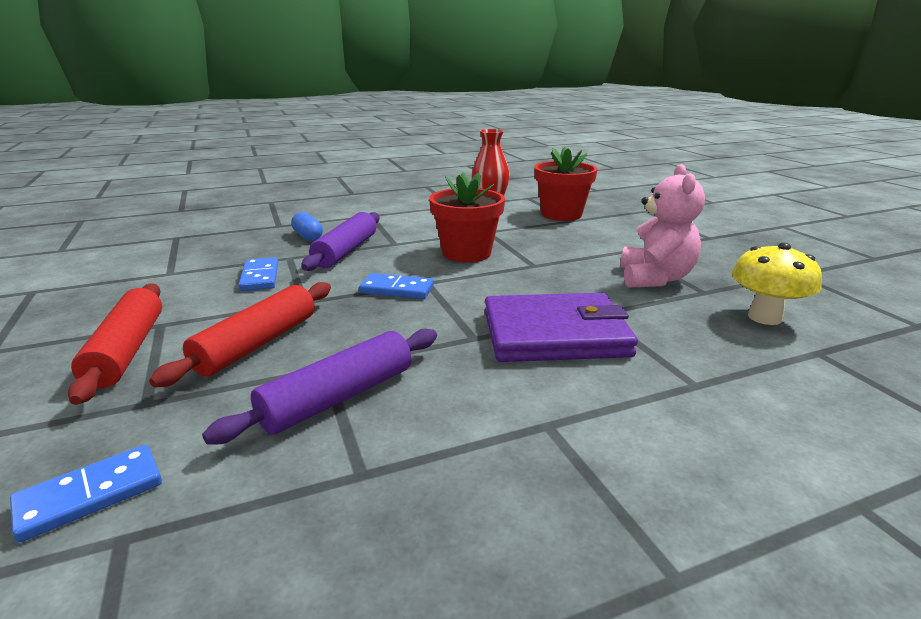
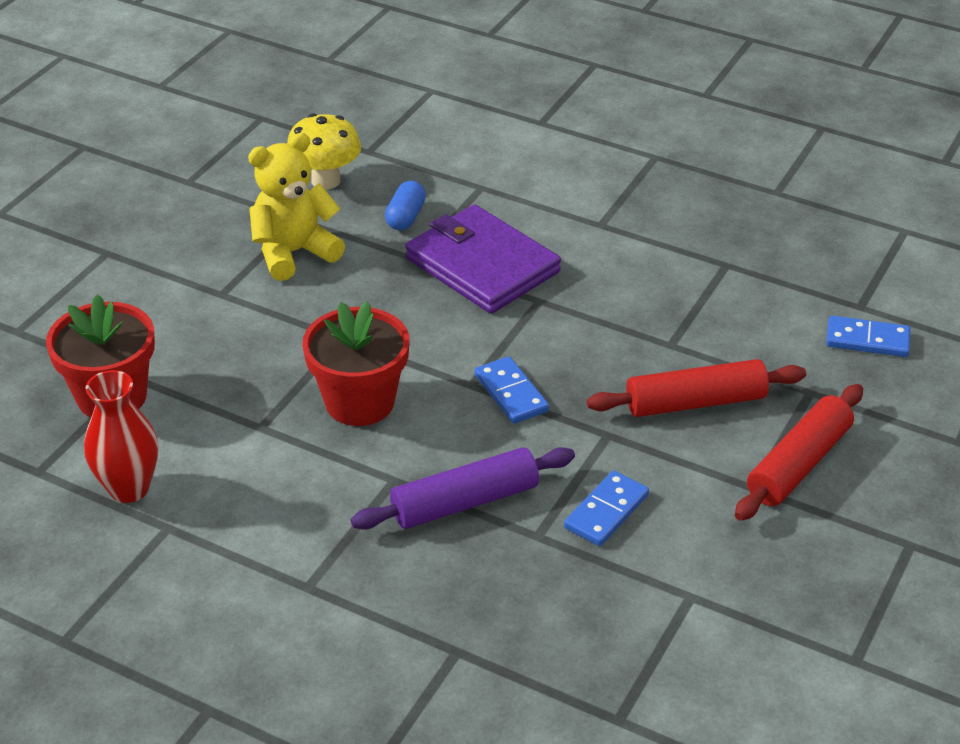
camera: 130 degrees left, 15 degrees up
(308, 236) = (460, 579): blue capsule -> blue capsule (405, 217)
(338, 397) = (689, 315): purple rolling pin -> none
(655, 278) = (294, 253): pink teddy bear -> yellow teddy bear

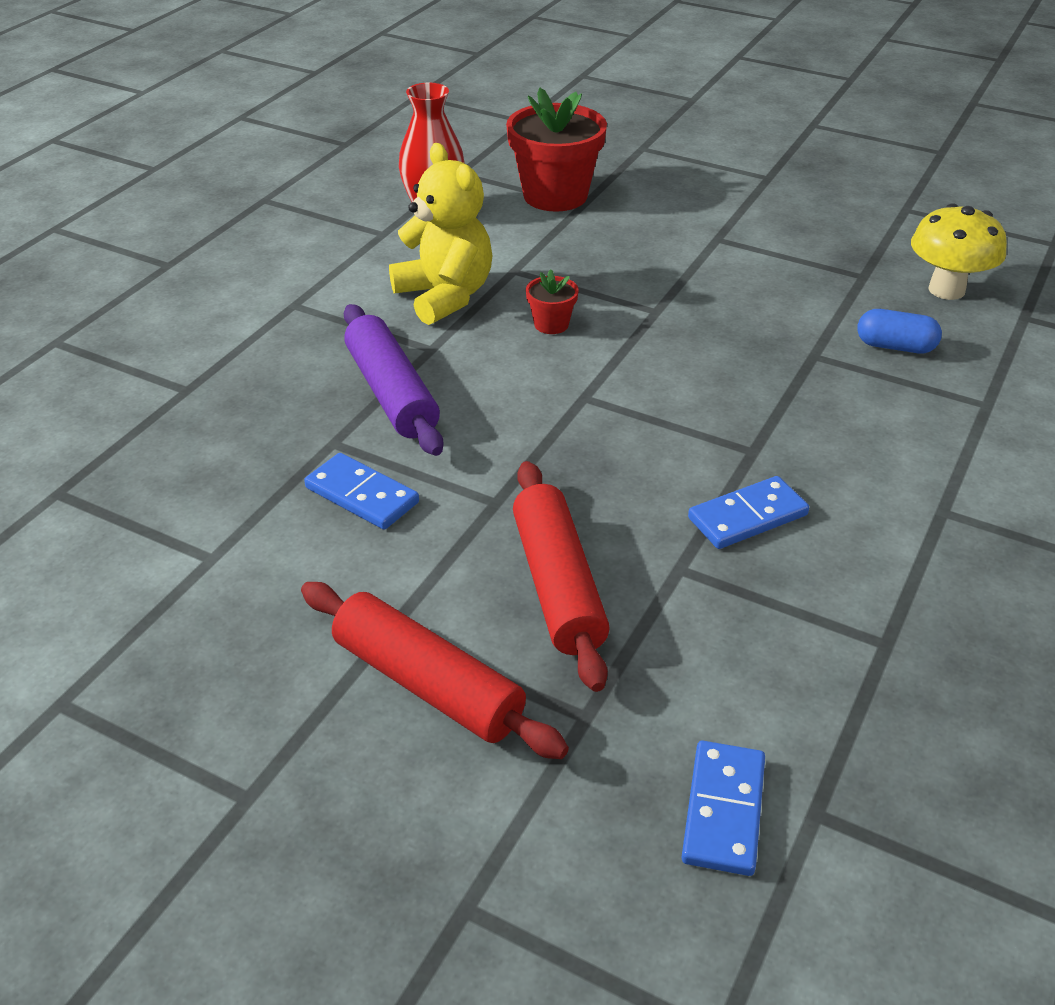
camera: 90 degrees right, 0 degrees up
(294, 253) = (799, 275): yellow teddy bear -> yellow teddy bear (445, 296)
(360, 402) = (551, 324): red flower pot -> red flower pot, size x0.46
(482, 265) = (814, 405): purple wallet -> none
(511, 393) = (570, 426): blue domino -> blue domino (747, 516)

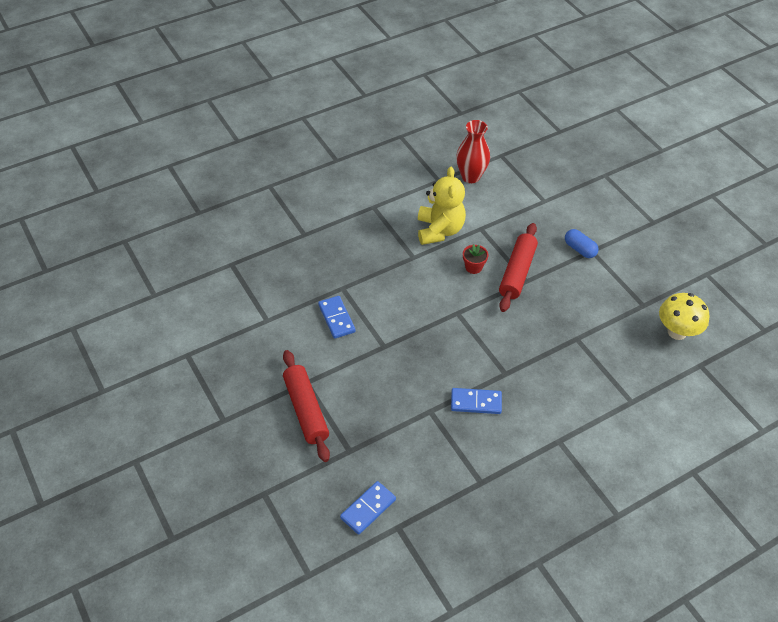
camera: 30 degrees right, 10 degrees up
(392, 393) = (381, 273): purple rolling pin -> none
(555, 196) = (535, 190): red flower pot -> none
(558, 585) = (379, 394): red rolling pin -> red rolling pin (517, 272)
(895, 346) = (619, 351): blue capsule -> blue capsule (579, 249)

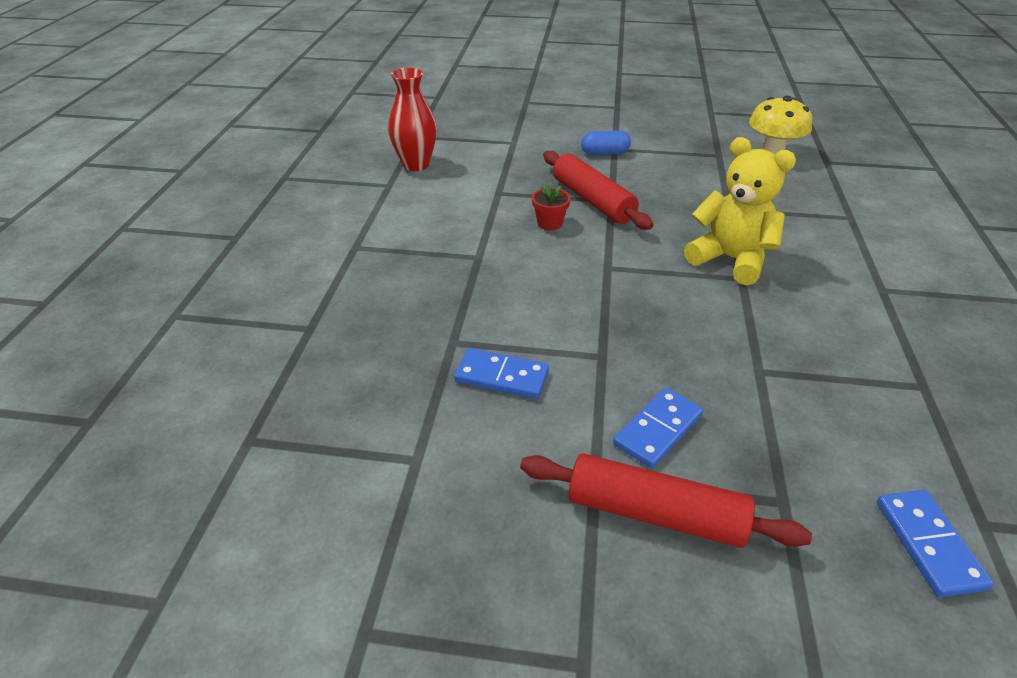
camera: 50 degrees left, 10 degrees down
(439, 230) = (463, 219): yellow teddy bear -> yellow teddy bear (730, 259)
(476, 402) = (773, 323): blue domino -> blue domino (657, 430)

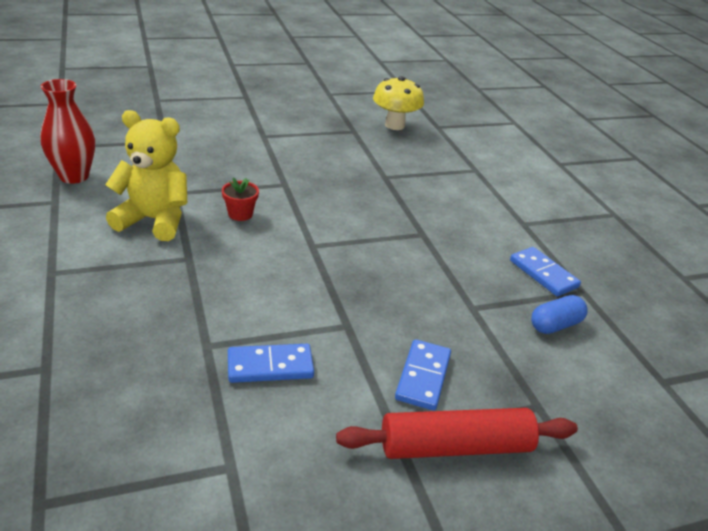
camera: 30 degrees left, 5 degrees down
(592, 200) = (268, 187): red rolling pin -> none
(604, 153) = (257, 141): blue capsule -> blue capsule (555, 325)
(730, 259) = (407, 220): yellow teddy bear -> yellow teddy bear (154, 220)
(928, 544) = (639, 407): blue domino -> blue domino (543, 274)

